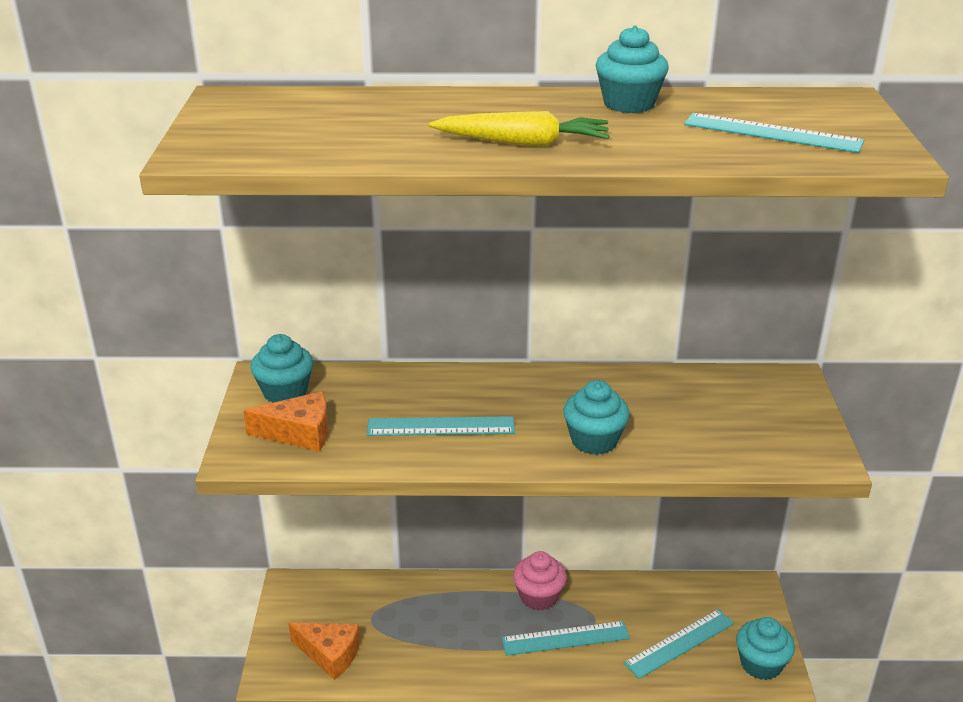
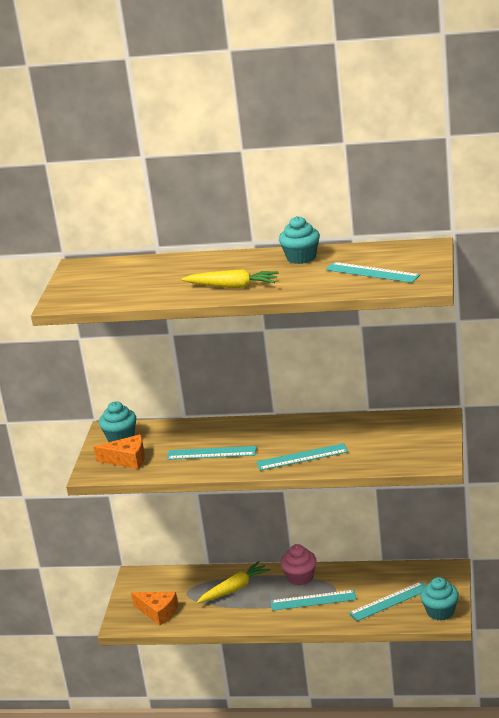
camera: 10 degrees right, 5 degrees down
(443, 614) = (234, 589): none -> yellow carrot
(594, 440) = (302, 457): turquoise cupcake -> turquoise ruler

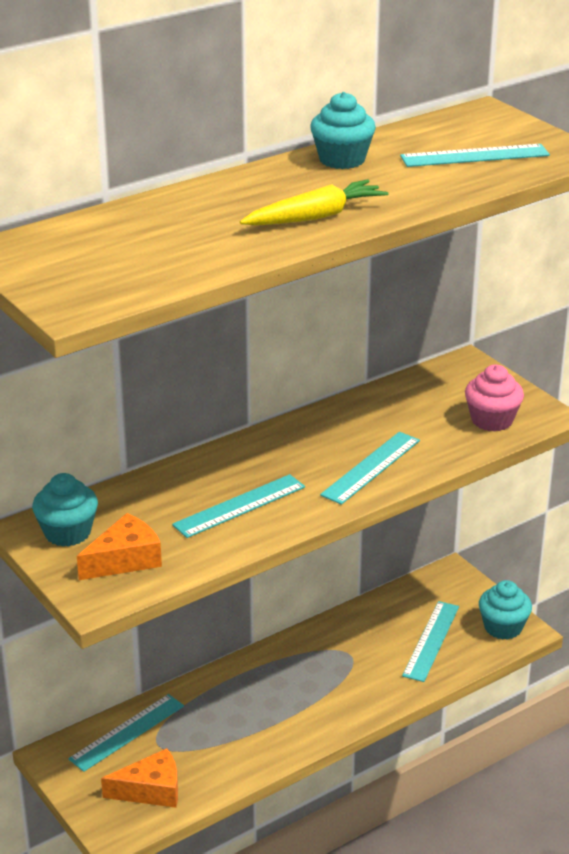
camera: 45 degrees left, 5 degrees up
(234, 589) = (220, 710): yellow carrot -> none
(300, 577) = (287, 658): pink cupcake -> pink cupcake (492, 420)
(313, 600) = (339, 680): turquoise ruler -> turquoise ruler (127, 732)

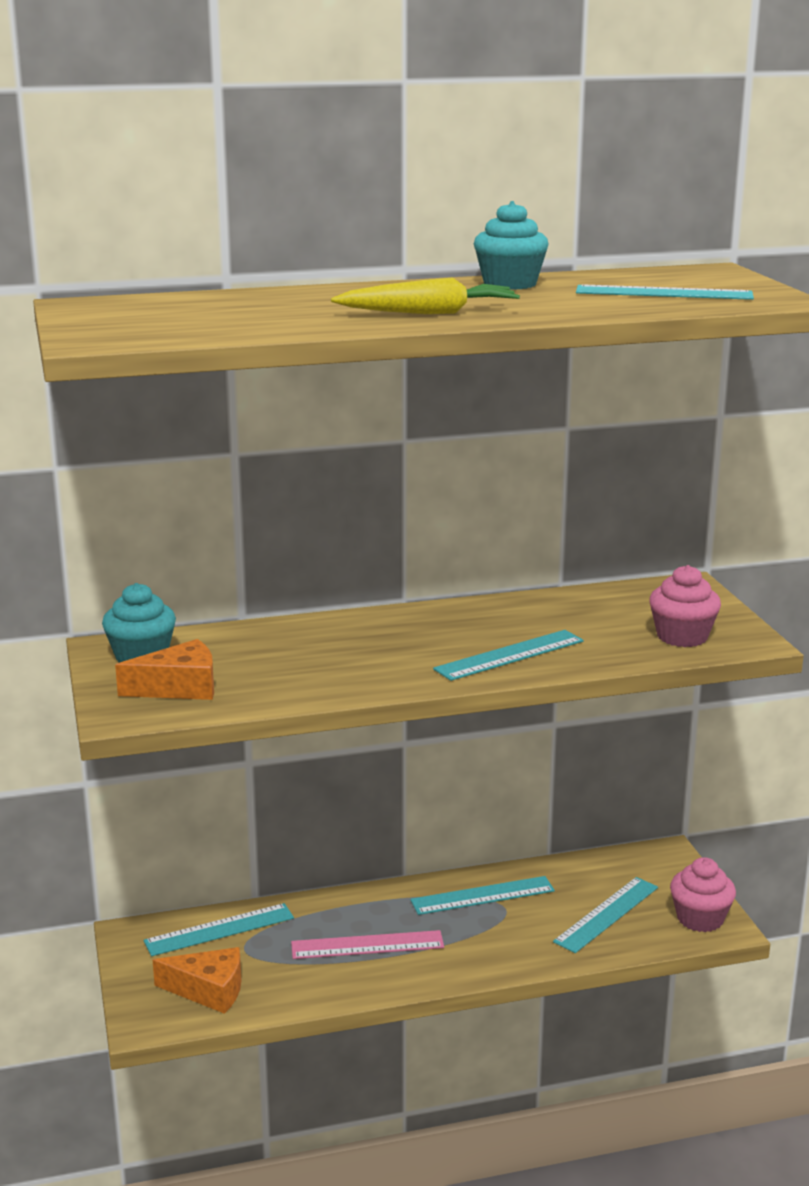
camera: 20 degrees right, 10 degrees down
(240, 506) = (338, 664): turquoise ruler -> turquoise ruler (482, 896)
(258, 716) = (367, 945): none -> pink ruler
(503, 627) = (700, 918): turquoise cupcake -> pink cupcake

